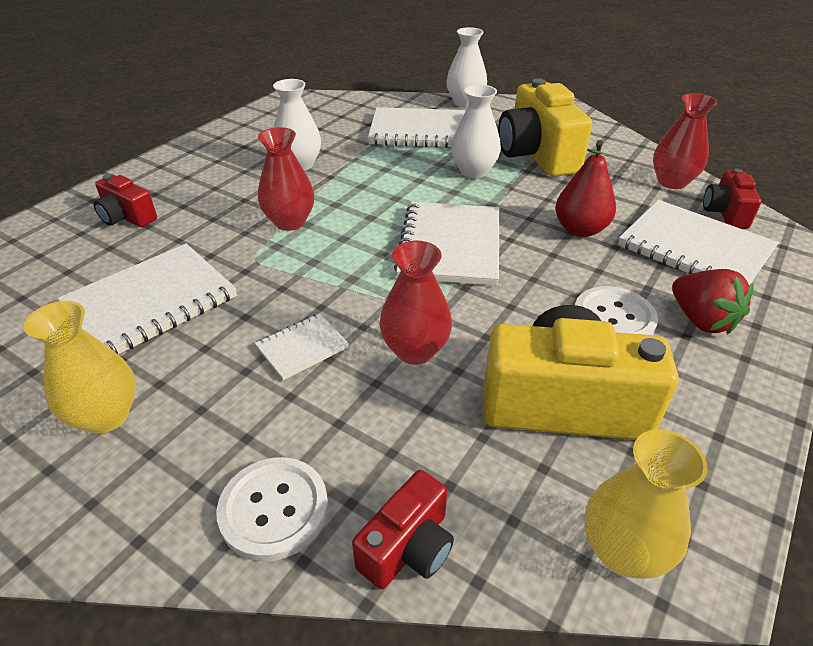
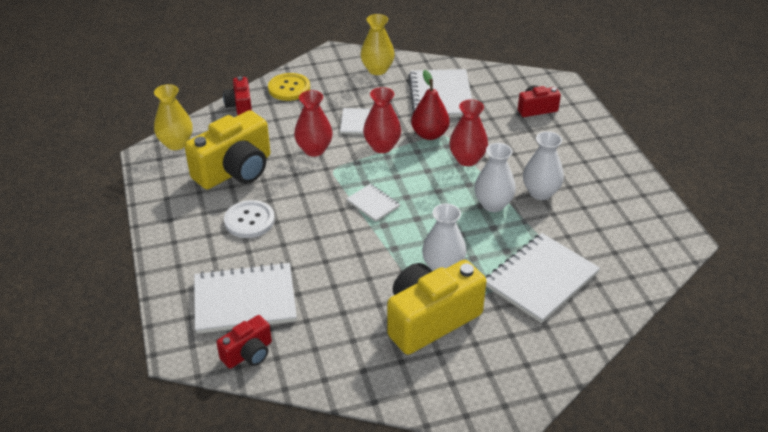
camera: 130 degrees right, 0 degrees up
(274, 509) = (289, 88): white button -> yellow button
(450, 245) = (373, 204): white notebook -> white notebook, size x0.50
(465, 103) = (574, 347): white vase -> white vase (493, 204)
(537, 155) = (430, 319): yellow camera -> yellow camera turned 60 degrees counterclockwise
(580, 229) = (322, 266): red pear -> red pear (429, 134)
(672, 182) = (309, 364): red vase -> red vase (382, 146)
(701, 320) = (207, 249): red strawberry -> none
(725, 213) = (248, 353): red camera -> red camera turned 90 degrees clockwise

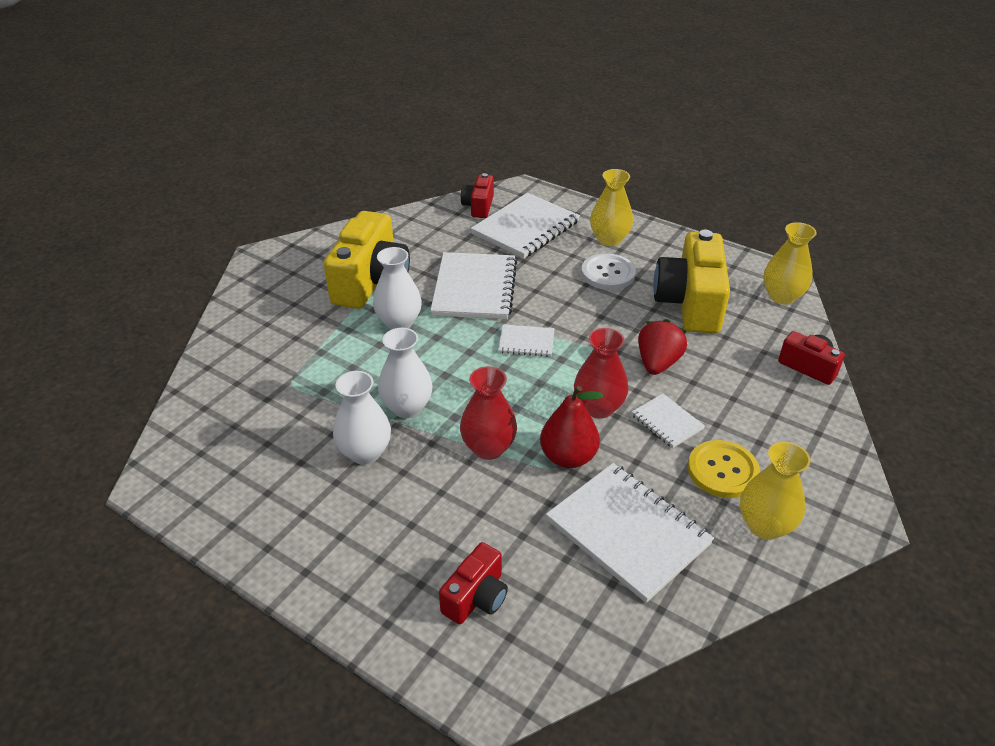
camera: 140 degrees right, 0 degrees up
(202, 248) = (609, 239): none -> yellow vase
(289, 88) = (806, 421): yellow button -> yellow button (722, 470)
(314, 150) = (657, 363): red vase -> red strawberry
(540, 279) = (298, 358): white notebook -> white notebook (475, 288)

